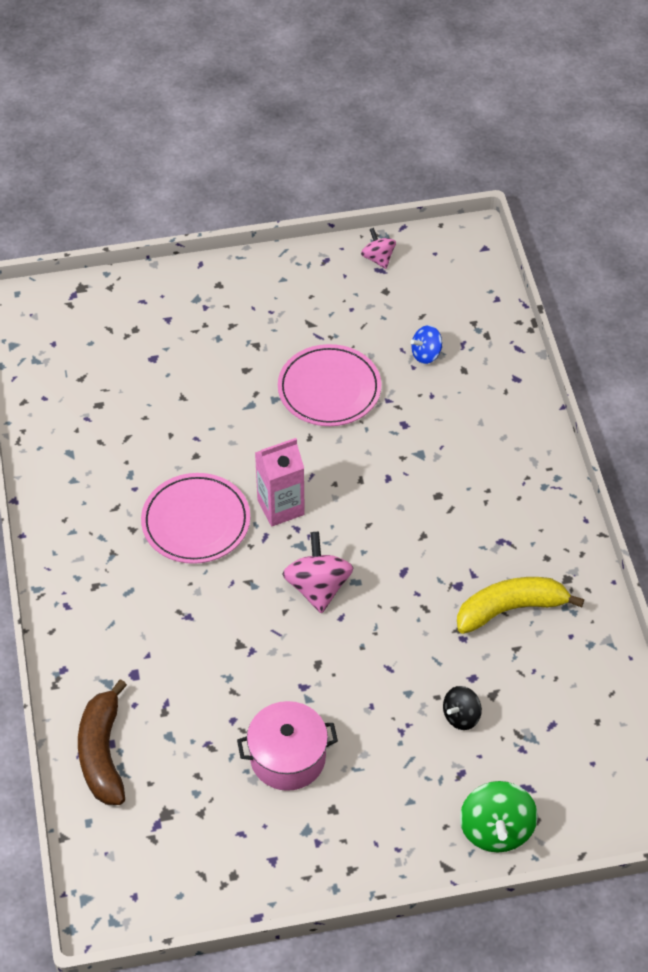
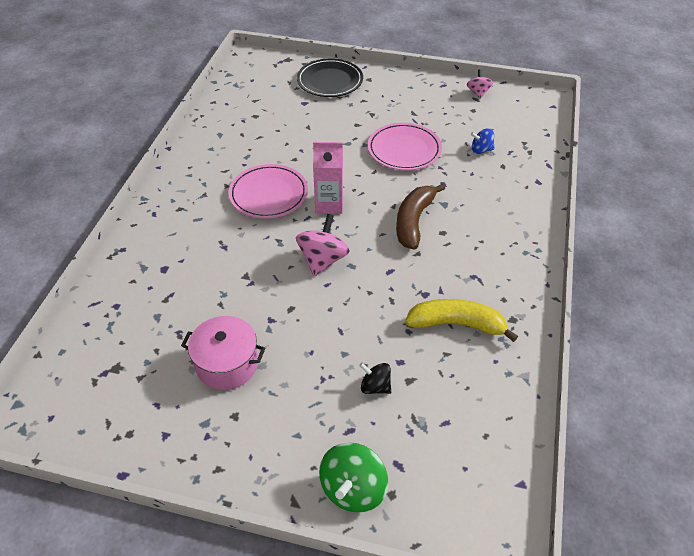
camera: 25 degrees right, 5 degrees down
(102, 753) = (106, 310): brown banana -> brown banana (414, 221)
(166, 307) = (330, 81): none -> black plate
(461, 716) = (375, 386): black spinning top -> black spinning top turned 45 degrees clockwise

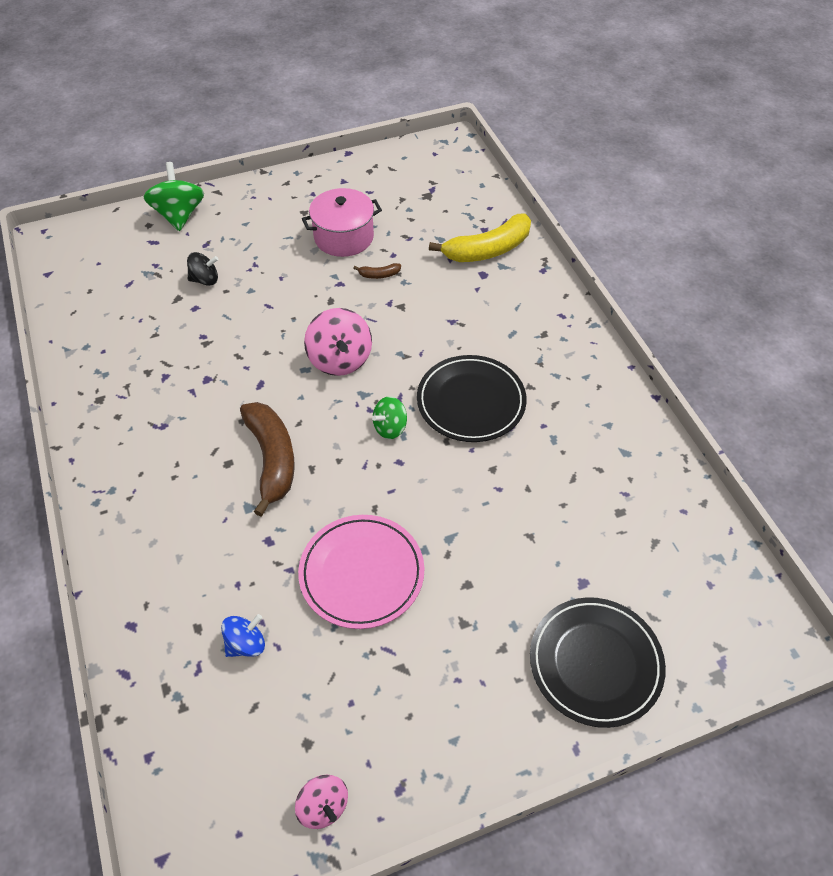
camera: 145 degrees right, 5 degrees up
(235, 310) = (379, 275): none -> brown banana
(268, 194) = (471, 402): pink plate -> black plate
(329, 204) = (390, 427): pink carton -> green spinning top
(457, 324) = (157, 365): yellow banana -> yellow banana (487, 250)

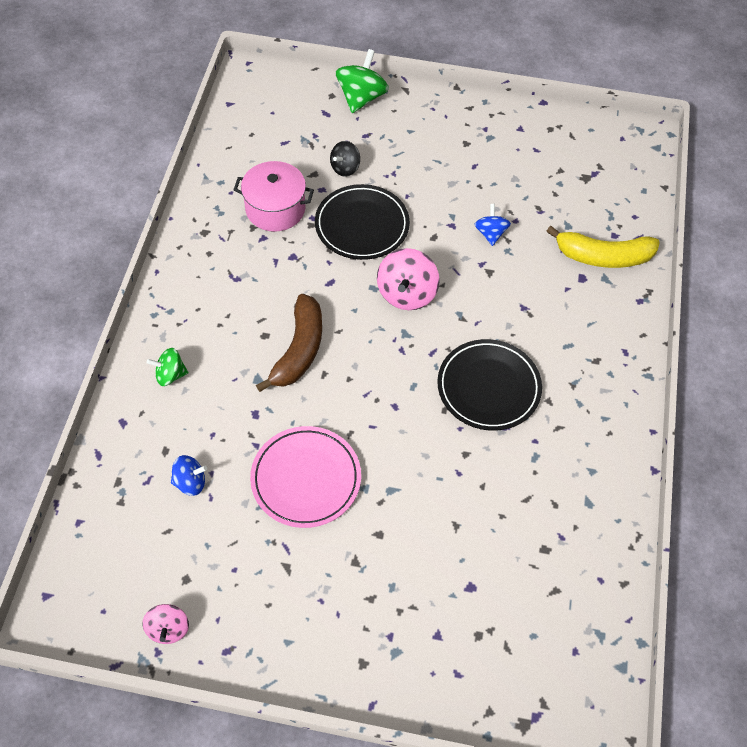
camera: 30 degrees right, 5 degrees up
(205, 280) = (345, 168): black spinning top -> black spinning top turned 105 degrees clockwise
(344, 237) = (484, 183): pink pot -> pink pot (275, 209)
(379, 275) = (490, 233): brown banana -> blue spinning top
(390, 427) = (407, 374): green spinning top -> green spinning top (170, 375)
(595, 663) = (433, 653): black plate -> black plate (362, 225)

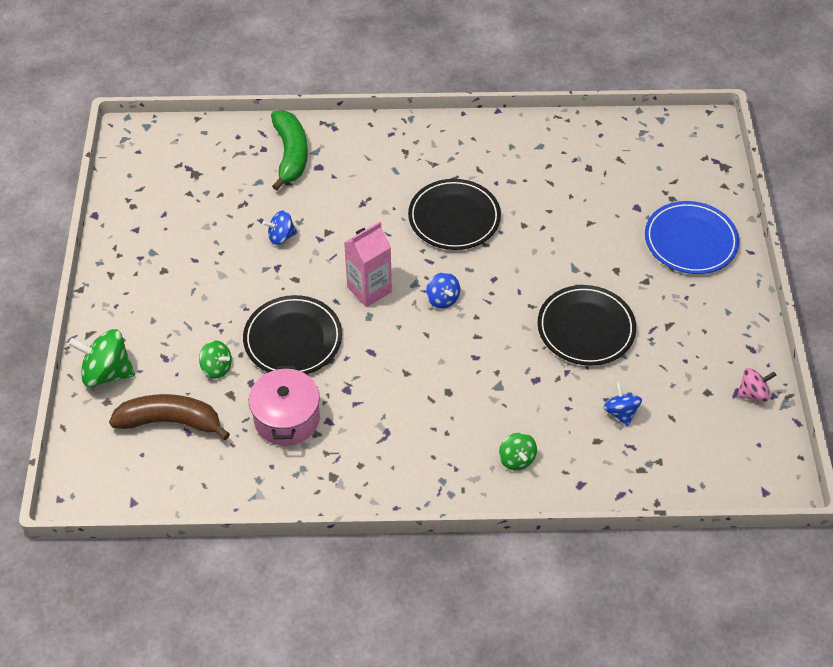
camera: 100 degrees left, 5 degrees down
(299, 350) = (457, 360): brown banana -> brown banana (171, 421)
(306, 479) = (586, 328): pink plate -> black plate
(345, 168) = (217, 368): black spinning top -> green spinning top
(379, 353) = (442, 299): none -> blue spinning top
(404, 634) = (690, 241): none -> blue plate
(406, 294) = (369, 289): pink spinning top -> pink carton
(603, 256) = (291, 155): yellow banana -> green banana

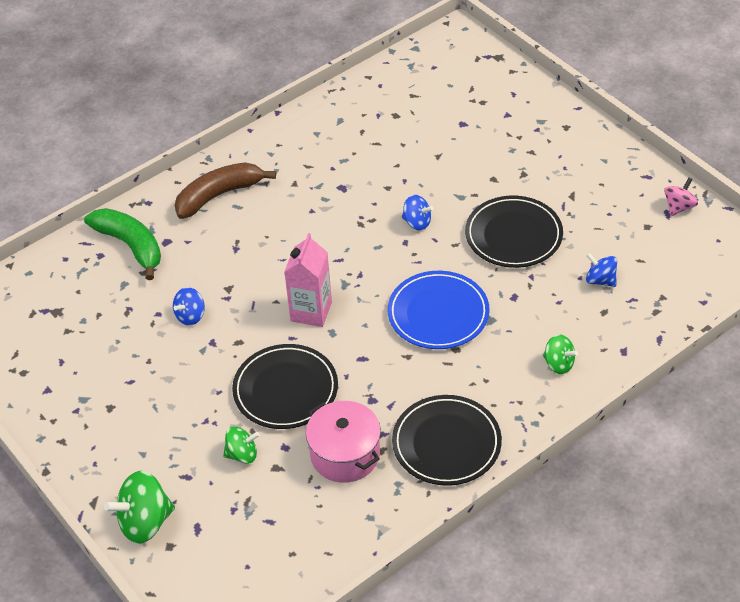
camera: 35 degrees left, 5 degrees down
(171, 421) = (246, 523): brown banana -> brown banana (219, 195)
(442, 299) = (379, 282): blue spinning top -> blue spinning top (417, 222)
(454, 218) = (325, 214): black plate -> black plate (446, 443)
(690, 241) = (527, 125): blue plate -> blue plate (438, 313)

